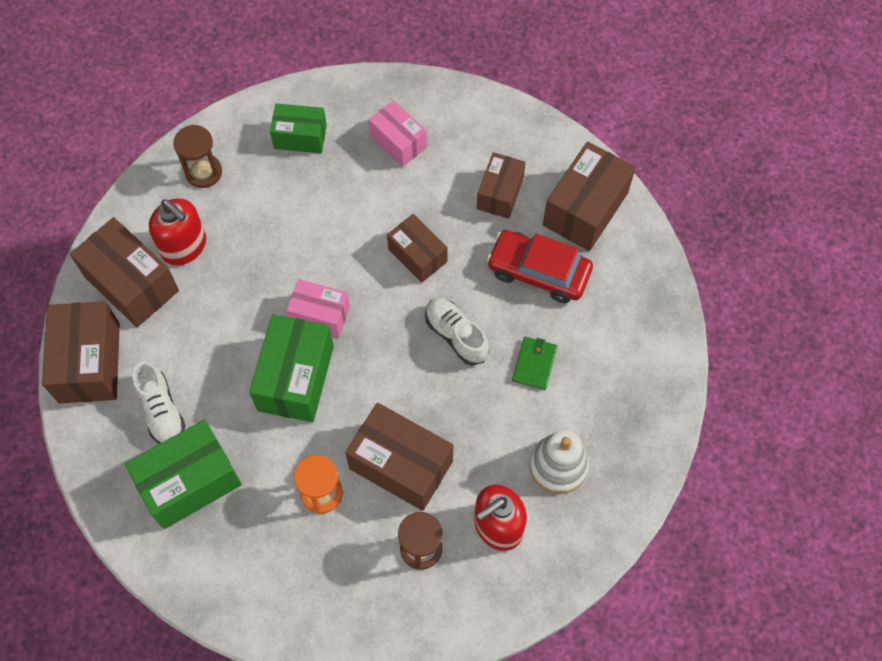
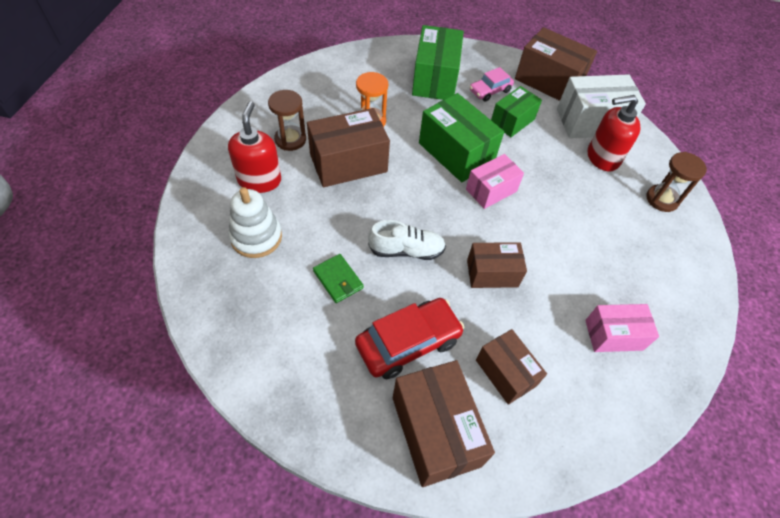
camera: 125 degrees right, 10 degrees down
(131, 284) = (591, 122): brown box -> white box
(162, 411) = (490, 91): white shoe -> pink car
(300, 137) = (661, 272): green box -> green box (512, 121)

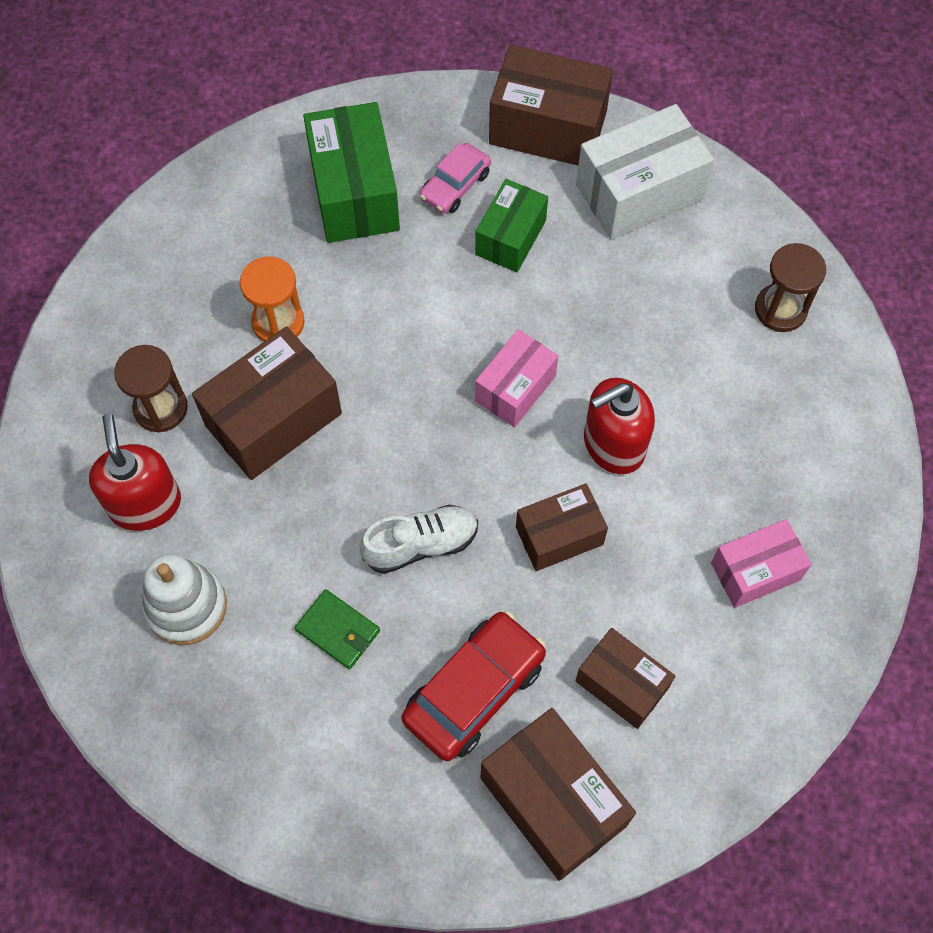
camera: 15 degrees left, 10 degrees up
(456, 153) = (438, 336): green box -> none
(602, 157) = (673, 260): red soap dispenser -> red soap dispenser (613, 445)

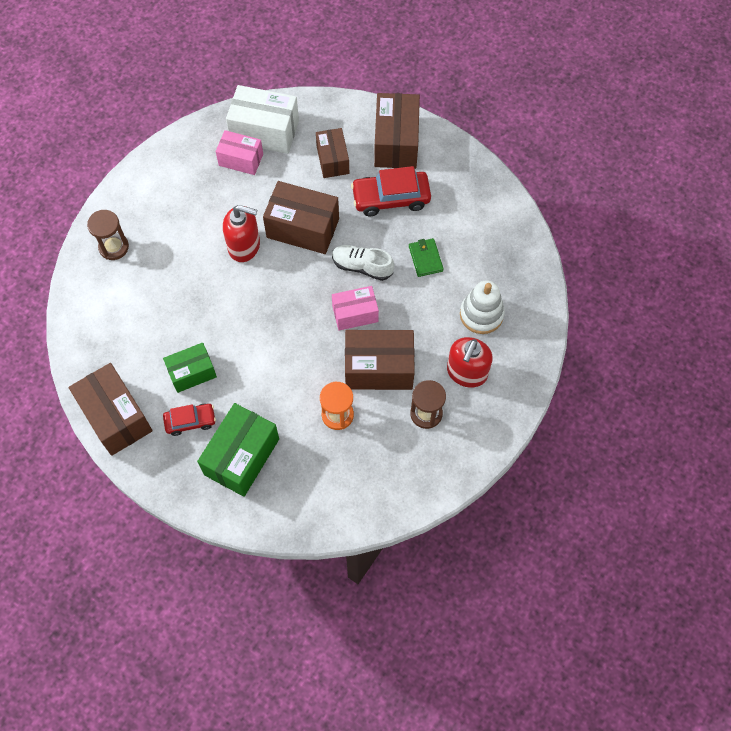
camera: 140 degrees left, 0 degrees up
(455, 185) = (190, 421): pink car -> red car
(515, 388) = (261, 300): pink box -> pink box (355, 314)
(559, 536) = (303, 228): brown box -> brown box, size x1.59
(639, 192) = (111, 348): white box -> white box (265, 131)

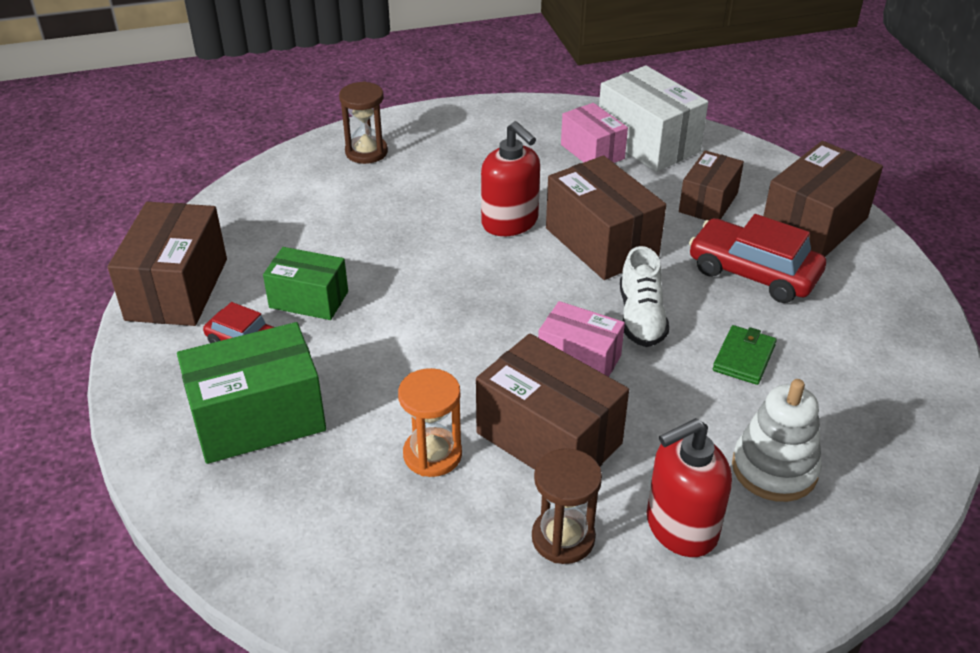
camera: 40 degrees right, 25 degrees down
(362, 266) = (641, 318): white shoe -> white shoe turned 150 degrees counterclockwise

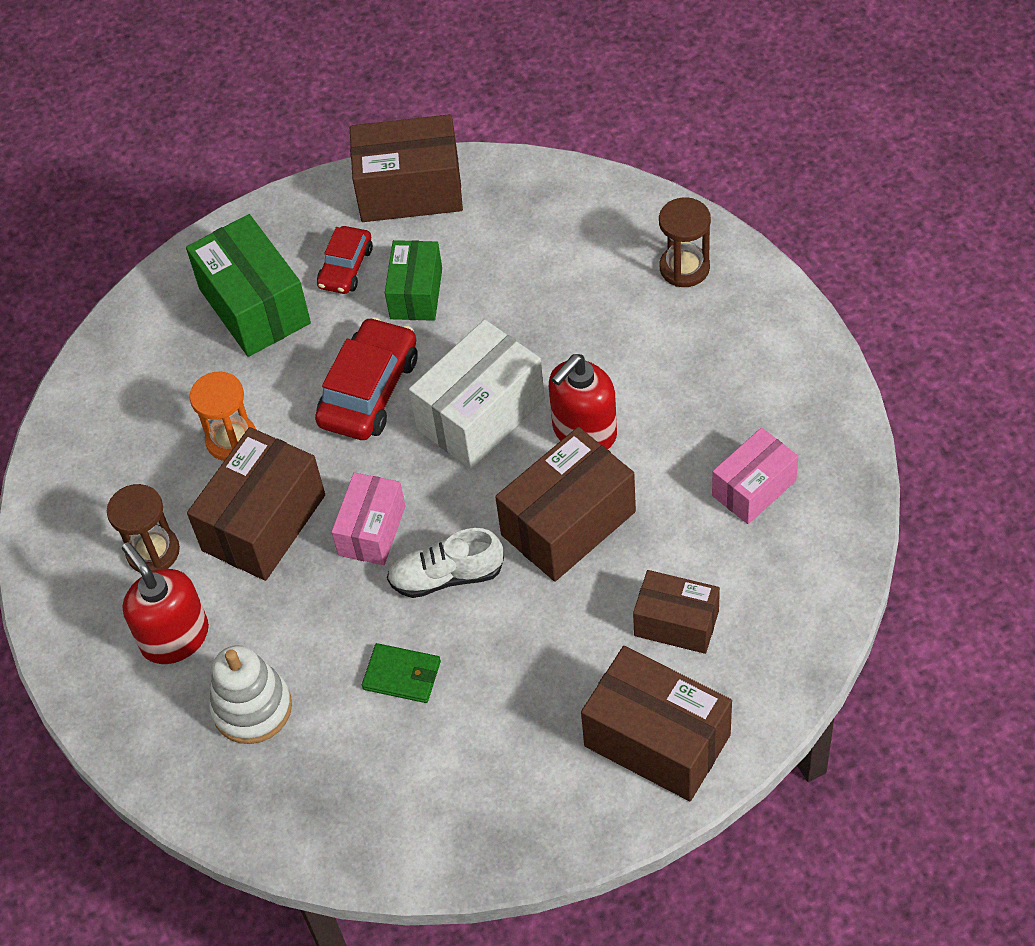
camera: 85 degrees right, 15 degrees up
(648, 142) = (794, 545): white box -> white box (480, 414)
(753, 273) = (547, 678): red car -> red car (369, 390)

